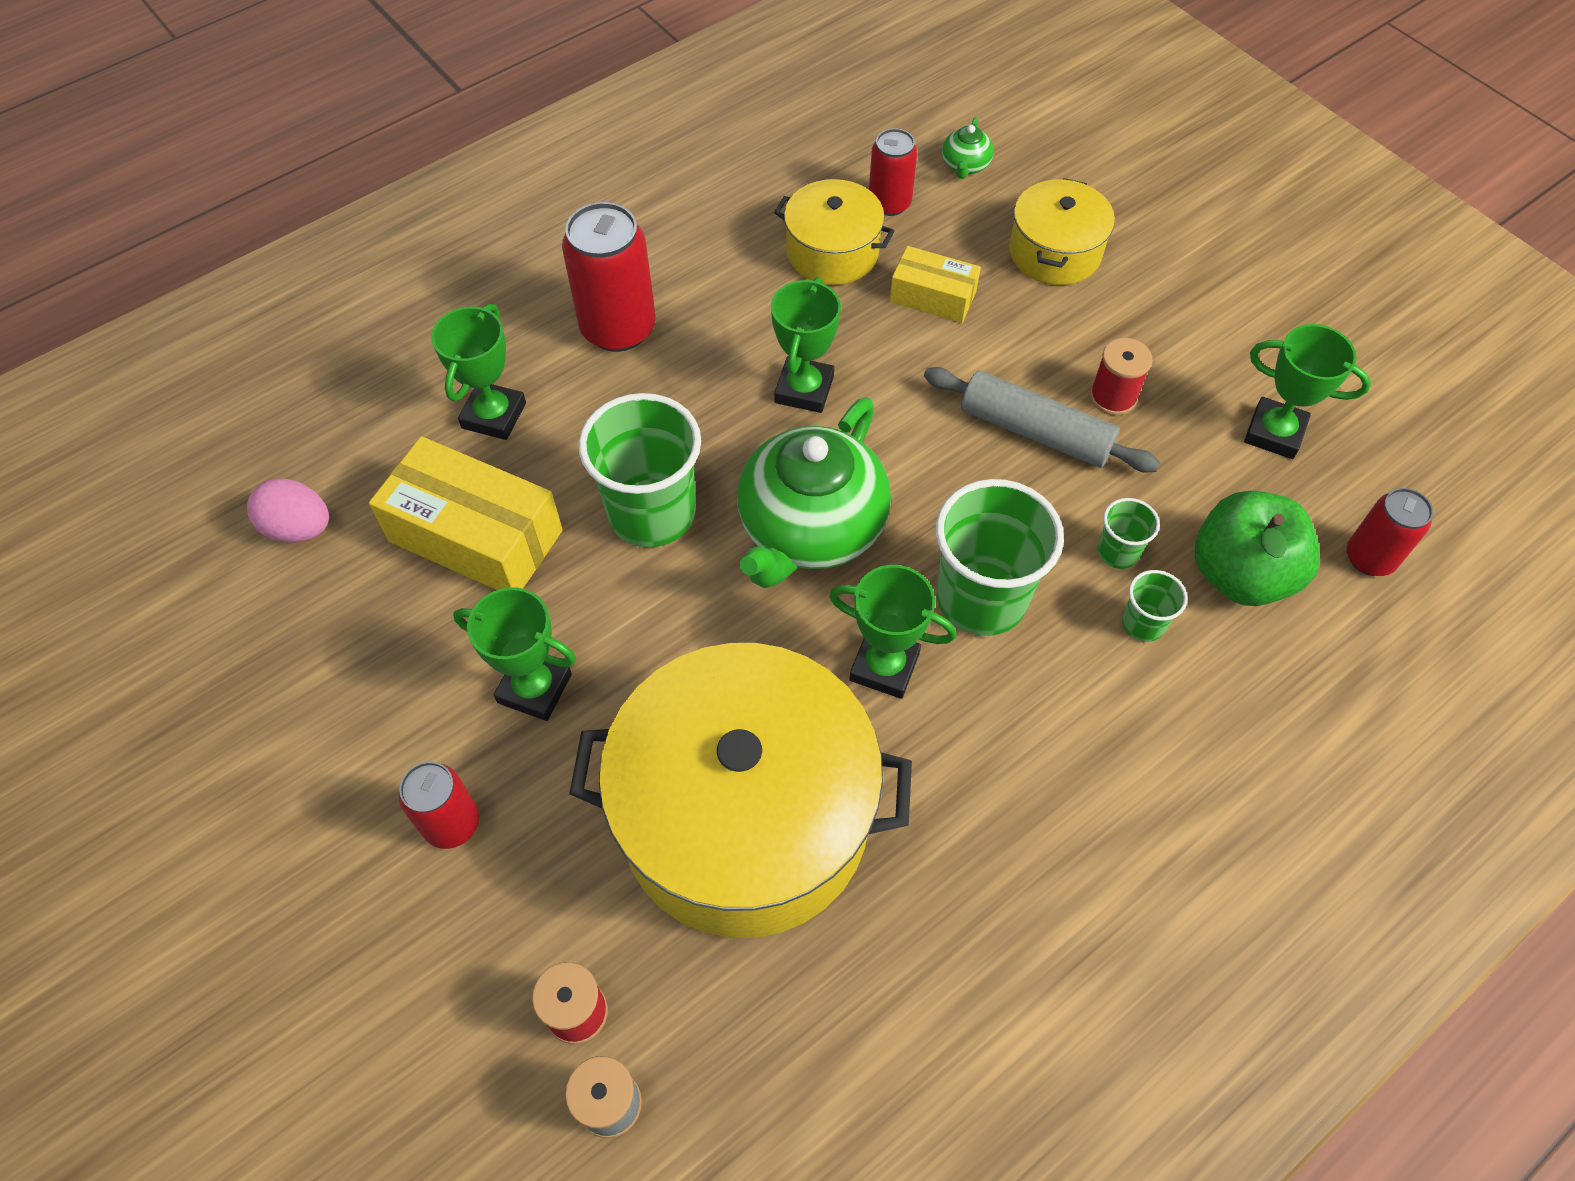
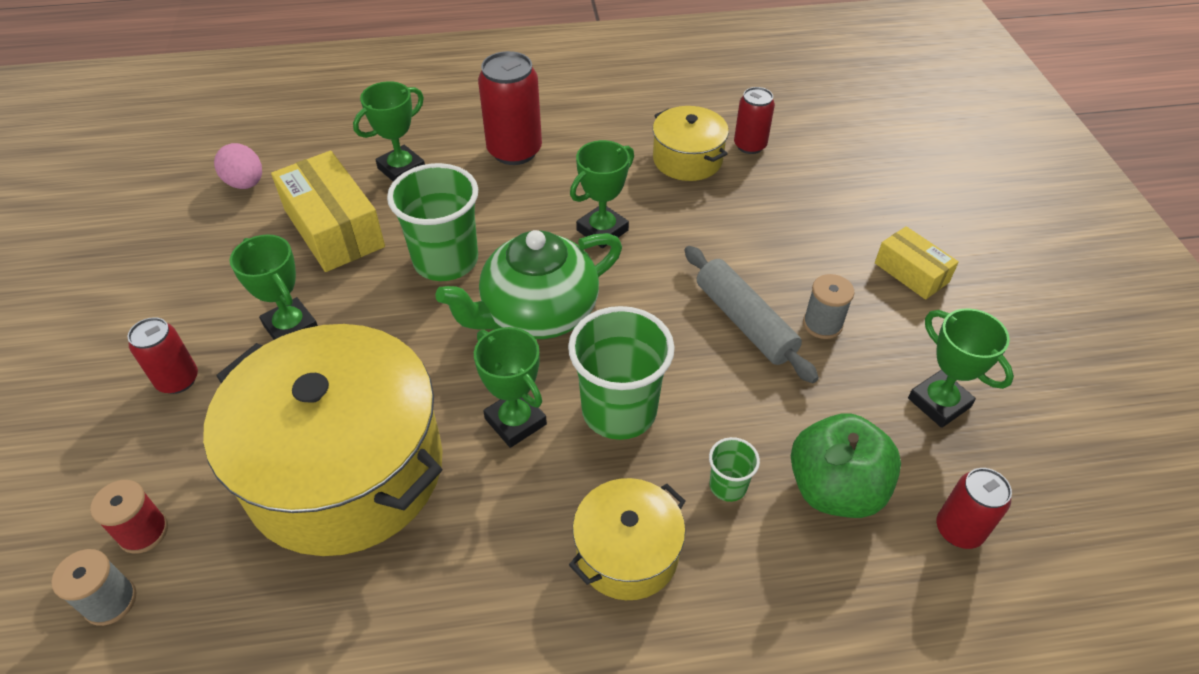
camera: 30 degrees right, 10 degrees down
(933, 296) = (736, 210): yellow box -> yellow box (911, 272)
(965, 165) = (822, 142): green teapot -> none
(1055, 252) = (848, 216): yellow pot -> yellow pot (627, 553)
(1113, 397) = (822, 324): red spool -> grey spool
(1118, 552) = (746, 427): green cup -> none

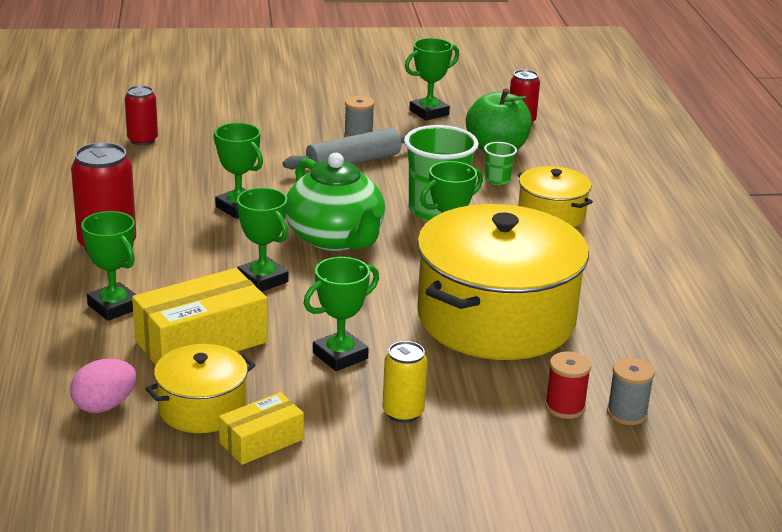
camera: 90 degrees left, 20 degrees down
(178, 380) = (403, 412): red can -> yellow can
(446, 260) = (263, 280): green cup -> green trophy
(687, 159) = (152, 166): yellow pot -> yellow pot (202, 408)
(911, 272) = (311, 103): yellow box -> yellow box (261, 441)

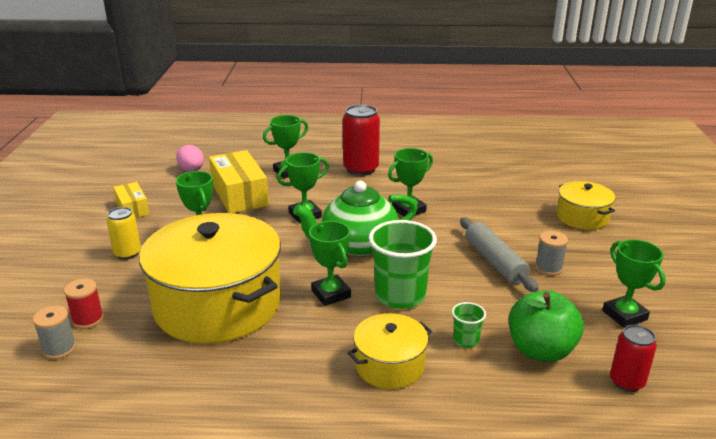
camera: 100 degrees right, 0 degrees up
(142, 140) = (516, 178): red can -> none
(202, 408) = (173, 194): yellow pot -> yellow pot (582, 217)

